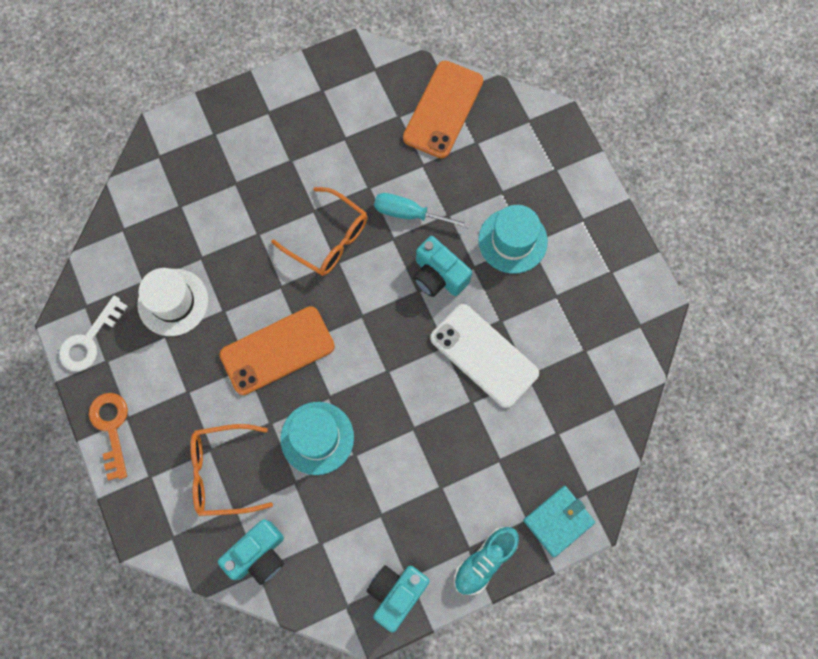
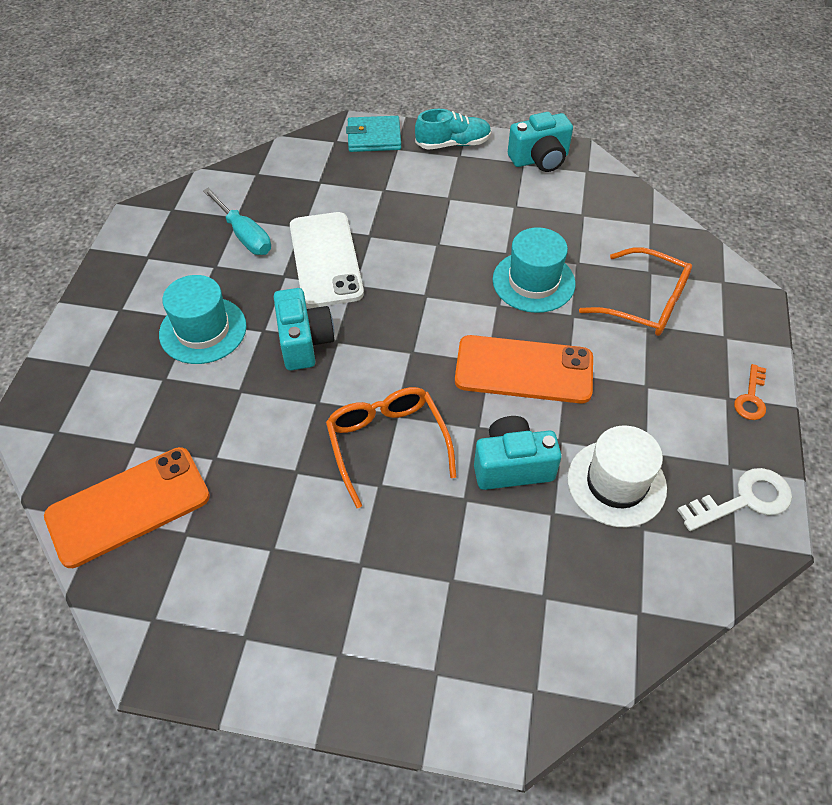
camera: 145 degrees left, 20 degrees down
(111, 428) = (751, 398): orange key -> orange key, size x0.63
(258, 554) = (644, 233): turquoise camera -> turquoise camera (512, 466)
(409, 213) = (278, 416): turquoise screwdriver -> turquoise screwdriver (245, 236)

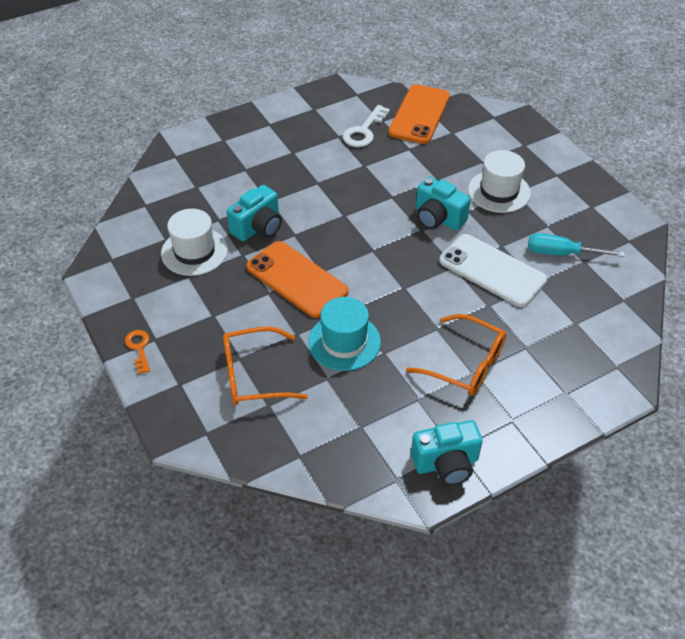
camera: 140 degrees right, 5 degrees down
(203, 330) = (499, 191): turquoise hat -> white hat
(374, 137) = (596, 391): turquoise wallet -> none
(387, 444) = (333, 200): orange glasses -> orange glasses (465, 364)
(453, 144) = (531, 429): turquoise shoe -> none
(524, 370) = (297, 279): orange phone -> orange phone turned 75 degrees clockwise
(540, 159) = (446, 463): turquoise camera -> turquoise camera turned 135 degrees counterclockwise
(744, 500) = (115, 284): white key -> white key (364, 131)

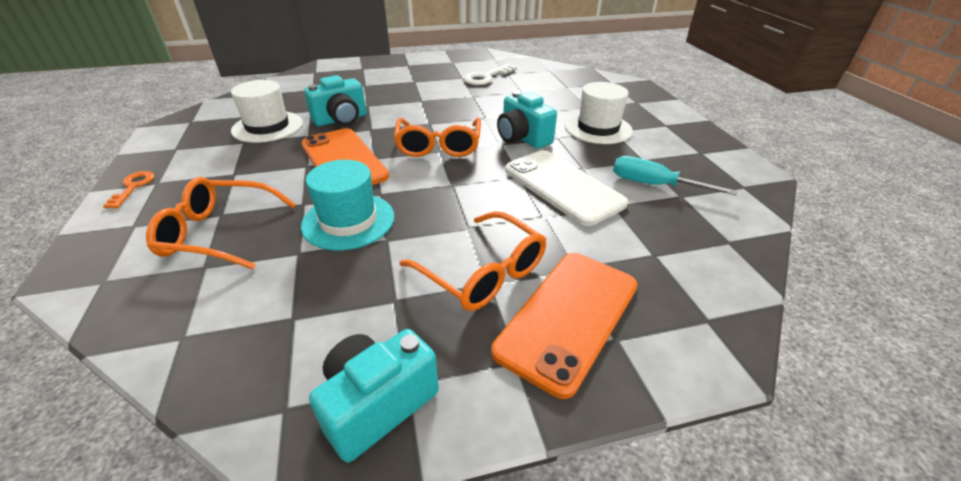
camera: 15 degrees right, 10 degrees down
(369, 244) = (438, 146): none -> orange glasses
(419, 114) = (543, 74): orange phone -> orange phone (568, 317)
(446, 463) = (377, 404): turquoise camera -> turquoise camera turned 135 degrees clockwise

